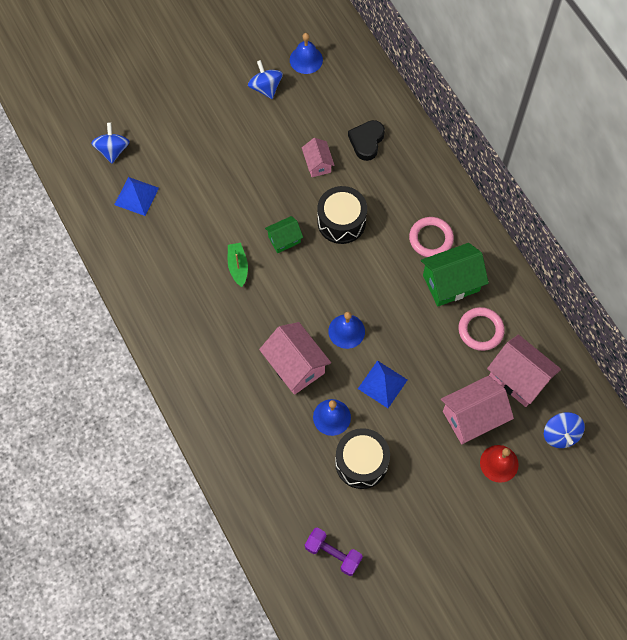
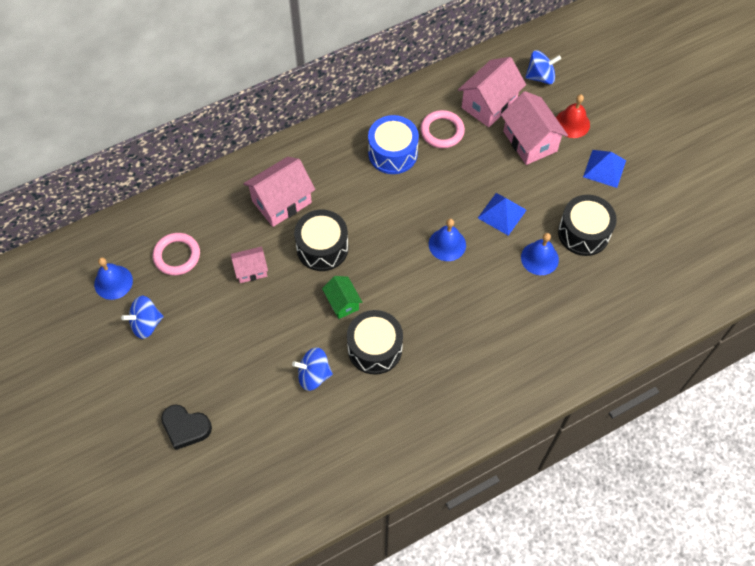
camera: 90 degrees left, 5 degrees down
(113, 150) = (217, 495): blue spinning top -> blue spinning top (313, 375)
(136, 196) = (282, 463): blue pyramid -> blue pyramid (604, 168)
(238, 266) = (375, 348): green boat -> black drum
(295, 366) = (487, 291): pink house -> pink house (281, 202)
(333, 554) = (675, 258): purple dumbbell -> none
(366, 141) = (226, 223): black heart -> black heart (186, 428)
(431, 239) = (344, 168): pink ring -> pink ring (177, 256)
(451, 283) = (392, 153): green house -> blue drum

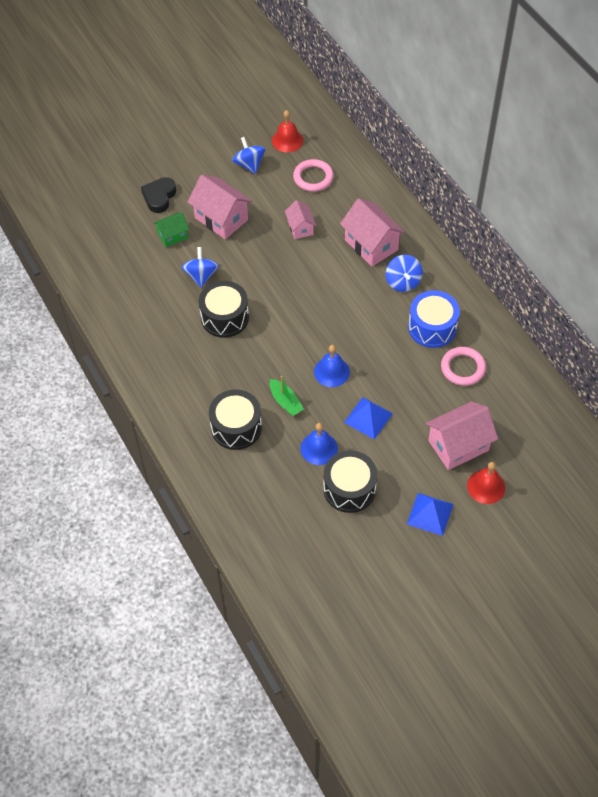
camera: 90 degrees right, 5 degrees down
(113, 282) = (287, 140): blue bell -> red bell
(322, 248) = (324, 276): black drum -> black drum (236, 427)
(342, 303) = (269, 293): green house -> green house (173, 236)
(485, 288) = (285, 401): none -> green boat
(489, 104) = (502, 410): pink house -> pink house (221, 219)
(540, 77) = (545, 459): blue spinning top -> blue spinning top (403, 282)

